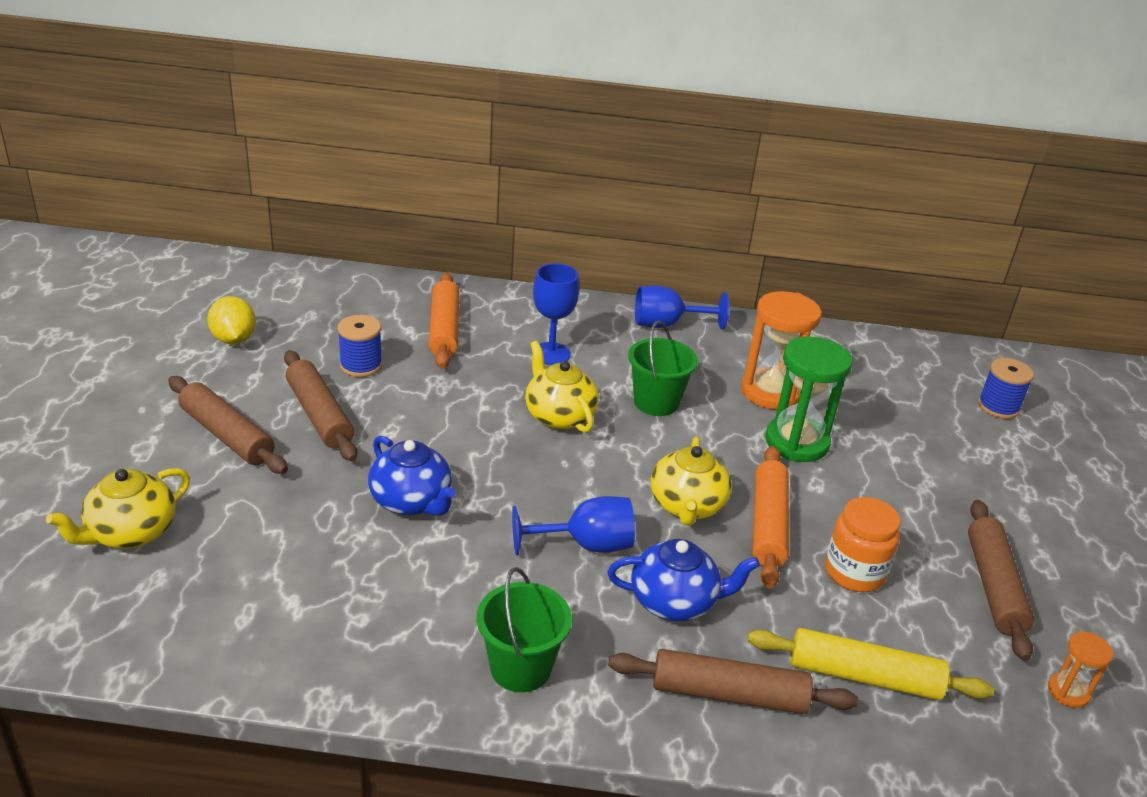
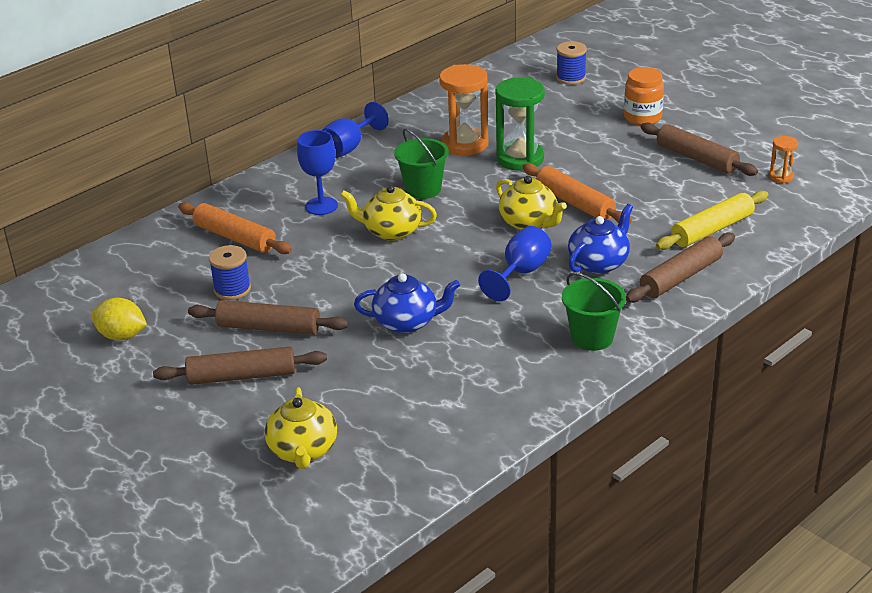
camera: 45 degrees left, 0 degrees up
(854, 573) = (641, 195): orange jar -> orange jar (642, 117)

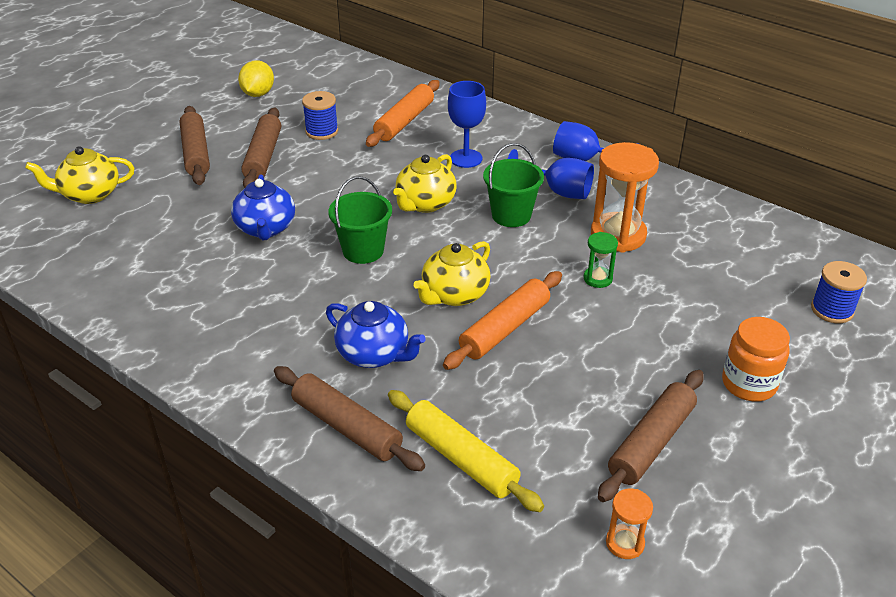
camera: 80 degrees right, 5 degrees up
(391, 231) = (425, 203): yellow teapot -> yellow teapot turned 150 degrees counterclockwise
(520, 159) = (597, 279): green hourglass -> green hourglass, size x0.50
(521, 273) = (352, 295): blue goblet -> blue goblet (558, 191)
(592, 337) = (228, 354): green bucket -> green bucket (363, 250)

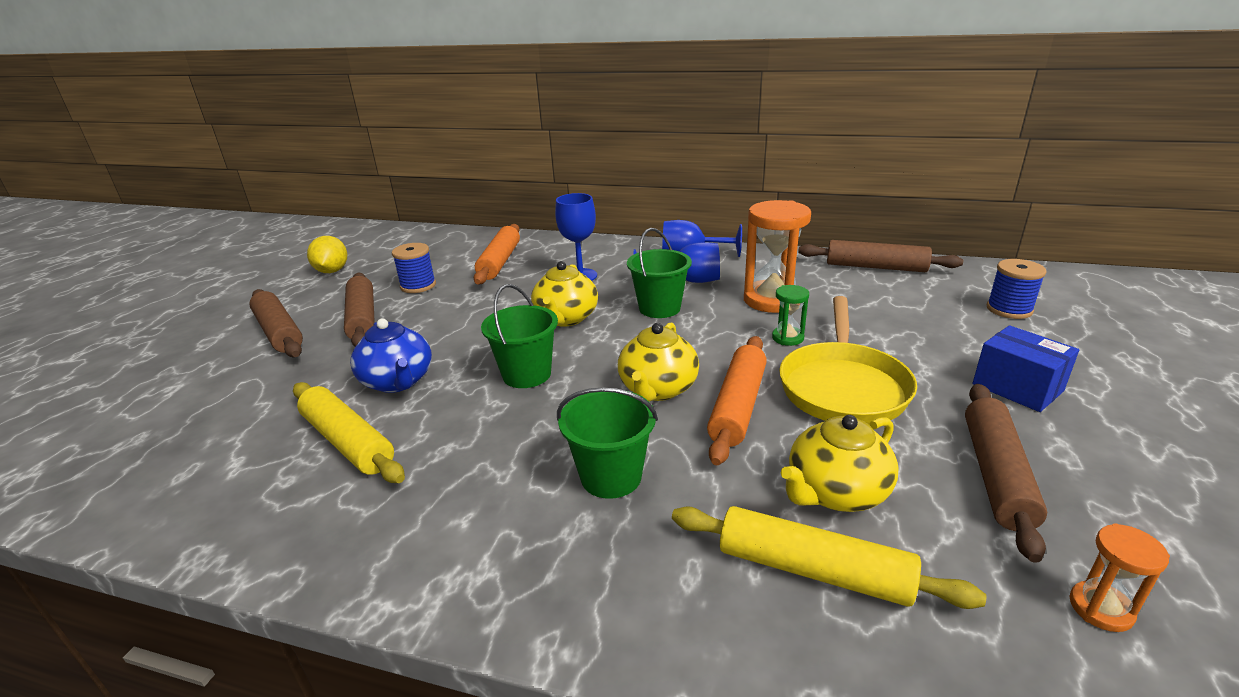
camera: 20 degrees left, 10 degrees down
(90, 194) = (146, 402): yellow teapot -> yellow teapot (836, 492)
(212, 271) = (347, 442): none -> yellow rolling pin
(346, 427) = (636, 581): brown rolling pin -> brown rolling pin (875, 267)
(374, 354) = (611, 477): blue teapot -> green bucket
(603, 337) = (843, 386): none -> yellow pan
(749, 384) = (1017, 387): orange jar -> blue box

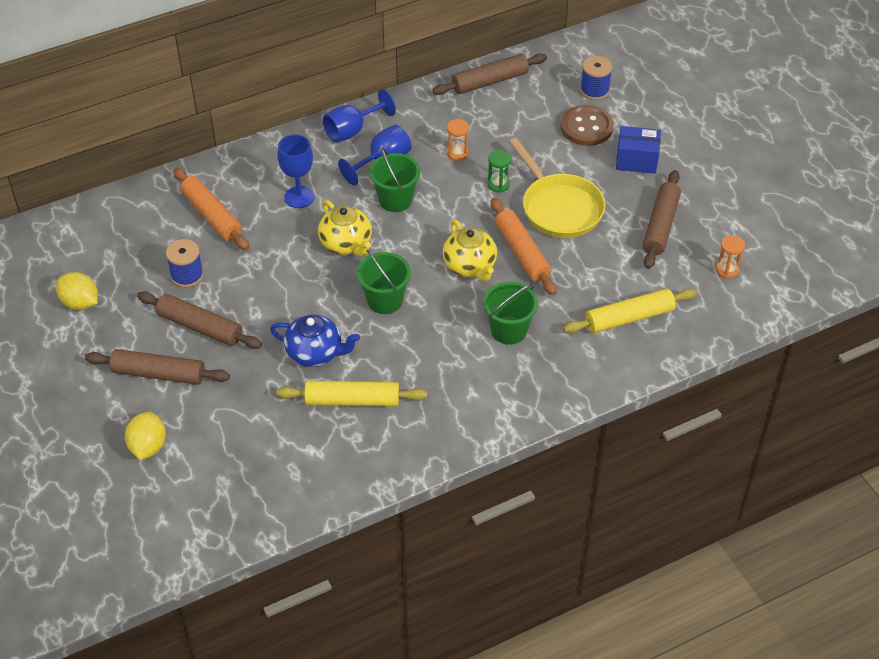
camera: 45 degrees left, 20 degrees up
(168, 375) = (148, 446): none -> yellow lemon
(772, 300) = (457, 153): orange hourglass -> orange hourglass, size x0.50
(836, 492) = (608, 276): yellow teapot -> none
(965, 333) = (586, 127): none -> brown button
(996, 474) = (660, 225): brown rolling pin -> brown rolling pin turned 45 degrees clockwise

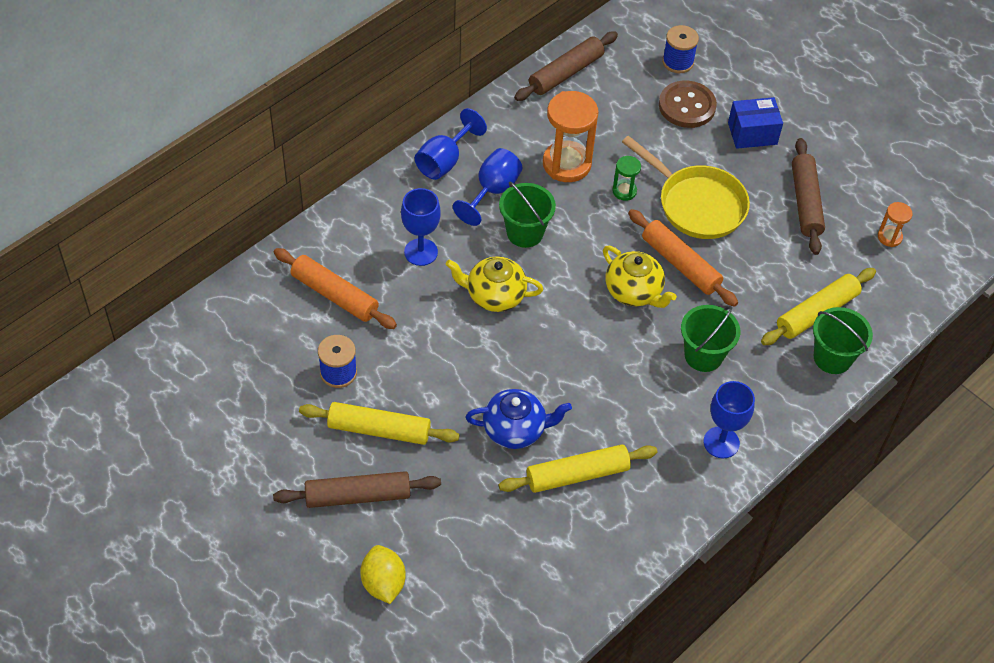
camera: 20 degrees left, 5 degrees up
(80, 303) = (233, 433): yellow lemon -> none
(200, 327) = (379, 429): brown rolling pin -> yellow rolling pin
(346, 244) = (494, 295): yellow teapot -> yellow teapot turned 150 degrees clockwise
(385, 300) = (562, 352): green bucket -> green bucket (832, 358)
(457, 153) = (566, 164): orange hourglass -> orange hourglass, size x2.02
(492, 404) = (721, 442): none -> blue goblet

